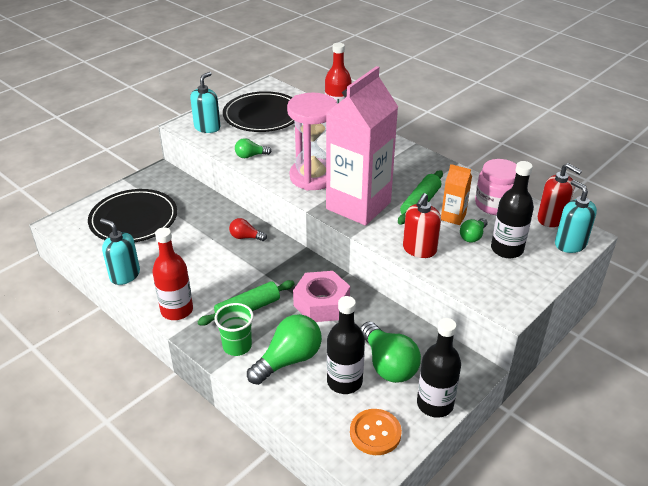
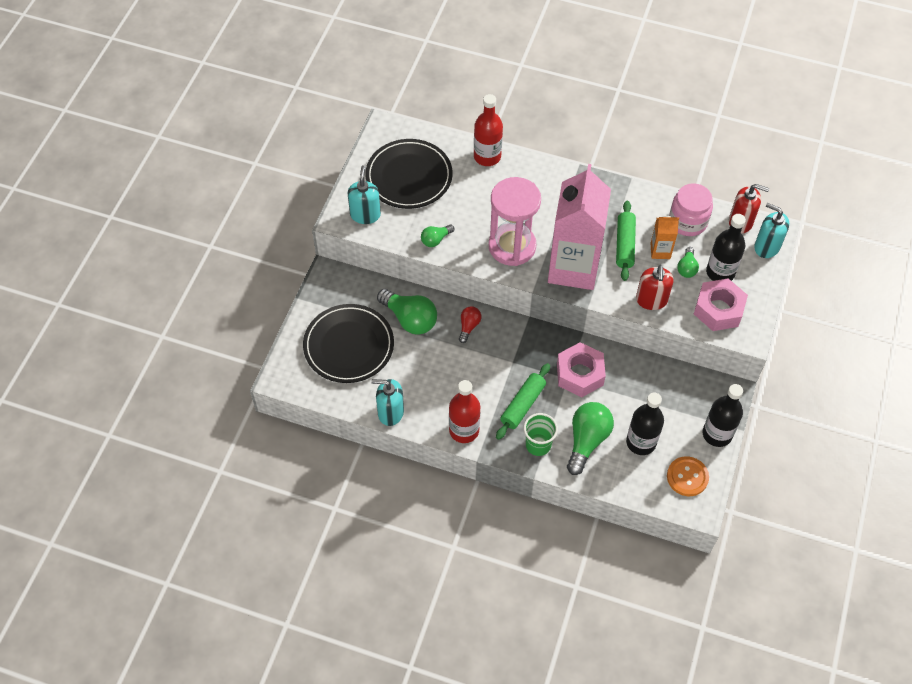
camera: 25 degrees left, 20 degrees up
(245, 237) = (469, 326): red light bulb -> red light bulb turned 120 degrees clockwise
(388, 364) = (665, 413): green light bulb -> green light bulb (410, 319)
(487, 277) = (718, 310): none -> pink nut

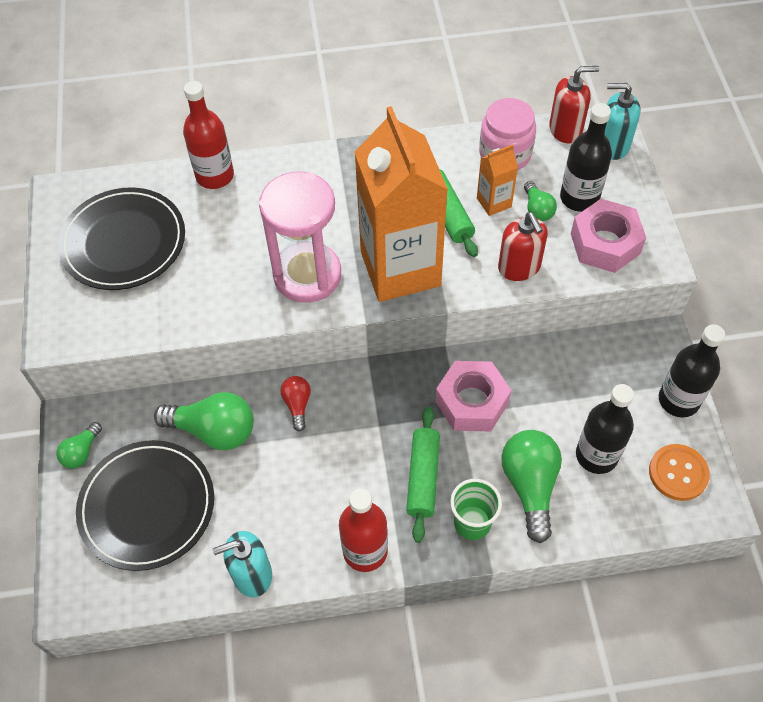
camera: 25 degrees left, 0 degrees up
(365, 214) = (87, 317): turquoise soap dispenser -> none
(435, 240) = (201, 309): green light bulb -> green light bulb (82, 452)
(573, 268) = (400, 268): pink carton -> orange carton

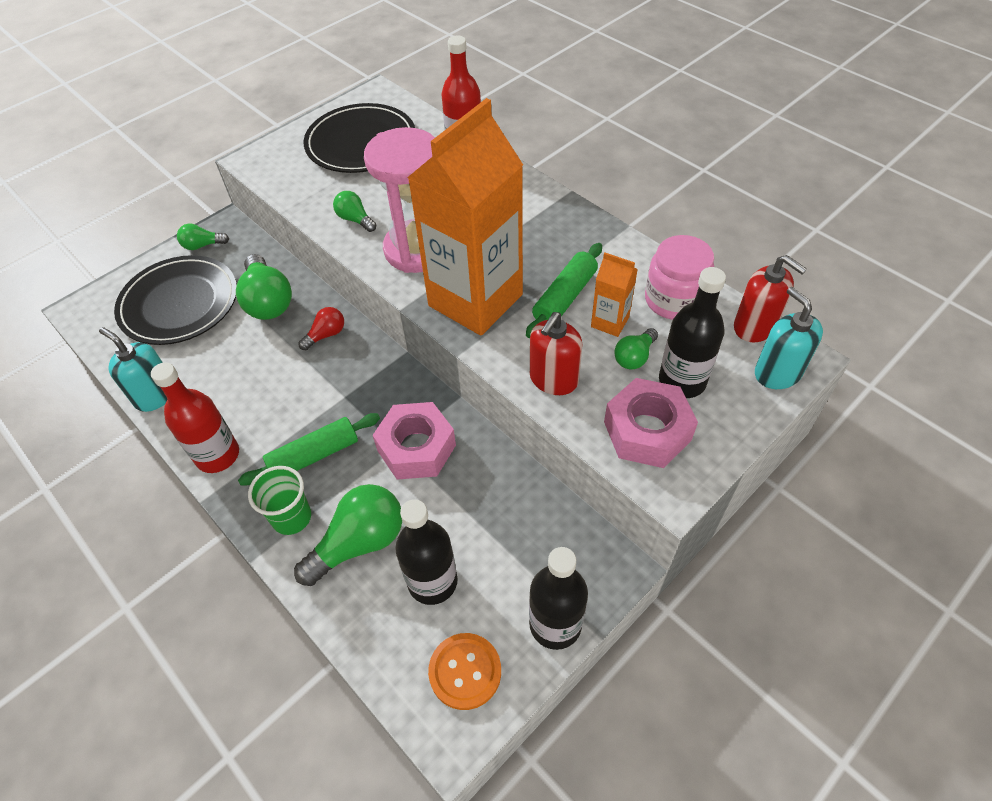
camera: 55 degrees right, 5 degrees down
(226, 299) = (355, 219): none -> green light bulb

